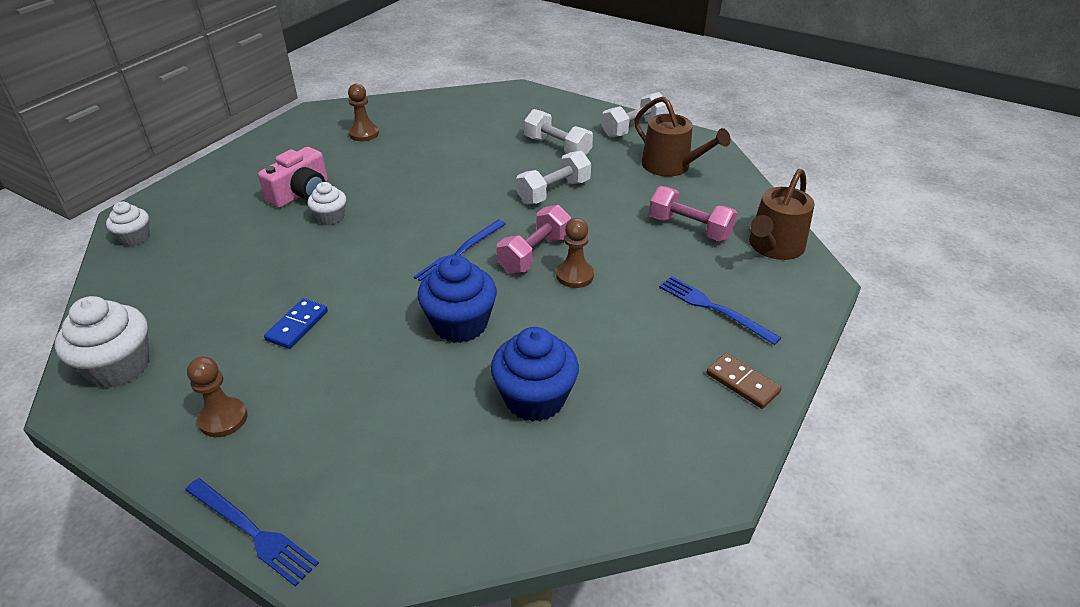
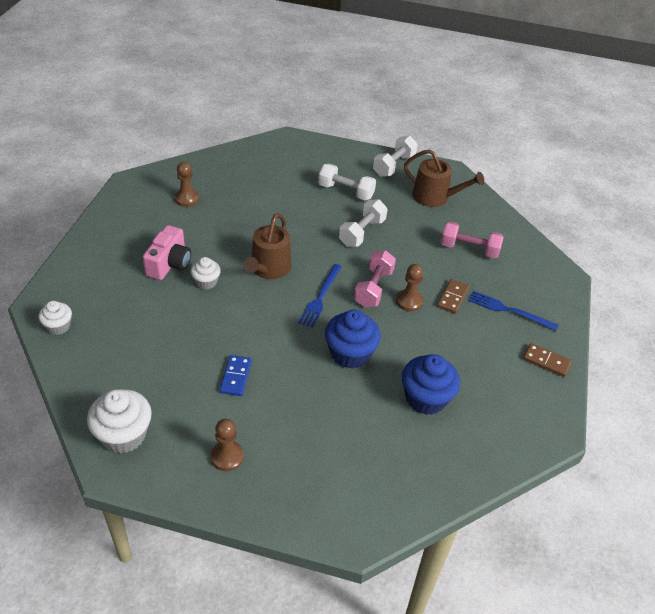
camera: 20 degrees left, 5 degrees up
(252, 532) = (295, 526): blue fork -> none
(638, 280) = (453, 298): none -> brown domino
(773, 247) = (528, 256): brown watering can -> brown watering can (268, 269)

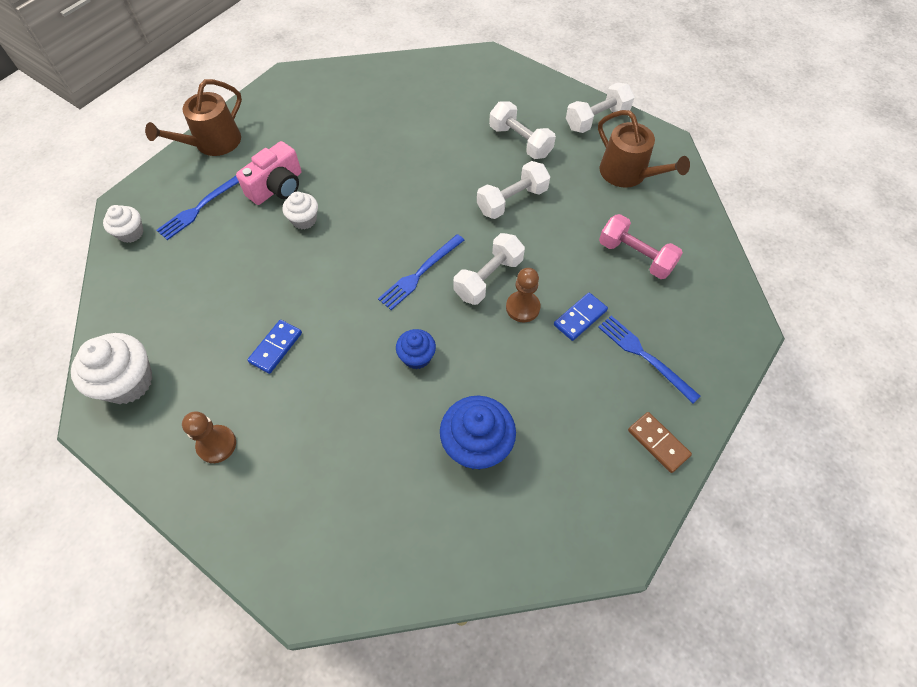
camera: 25 degrees right, 15 degrees up
(111, 293) = (200, 207): none -> blue fork
(187, 199) = (335, 111): brown pawn -> none
(268, 269) = (380, 221): brown watering can -> brown watering can (213, 143)
(350, 354) = (417, 357): blue cupcake -> blue cupcake, size x0.58
(373, 288) = (488, 278): pink dumbbell -> white dumbbell
(453, 298) = (580, 318): brown domino -> blue domino

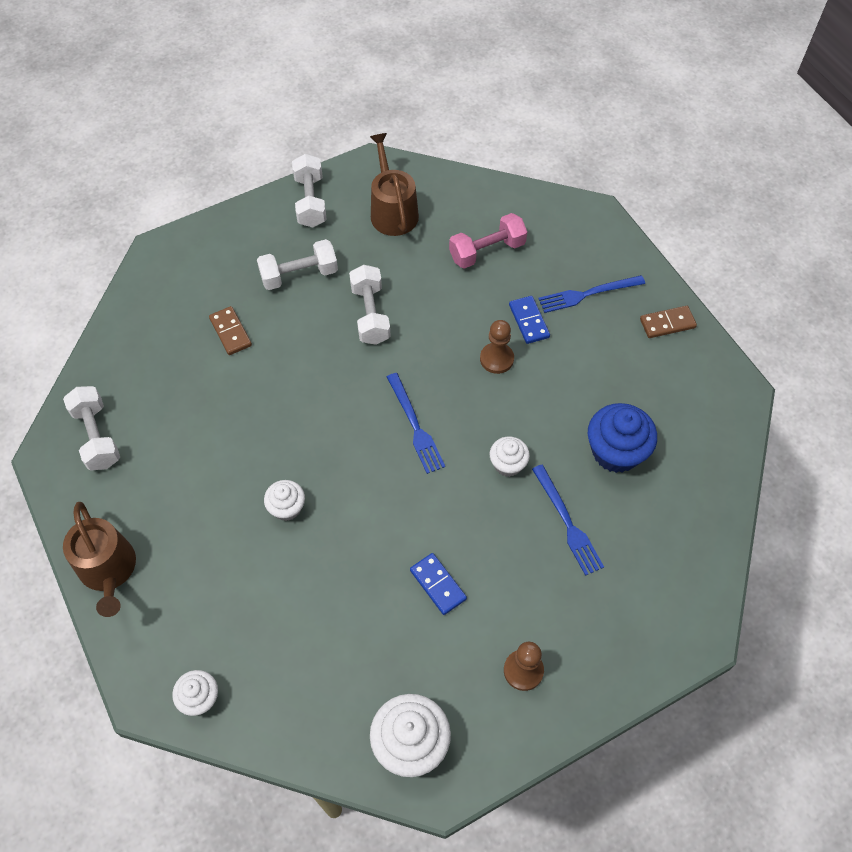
camera: 65 degrees left, 0 degrees up
(200, 207) = (205, 610): blue fork -> blue fork (567, 523)
(277, 187) = (223, 520): pink camera -> none
(417, 357) = (507, 464): blue cupcake -> white cupcake
(441, 124) = (230, 332): none -> brown domino
(488, 278) = (451, 372): white dumbbell -> white dumbbell (97, 436)
(628, 174) = (392, 211): brown watering can -> brown watering can turned 90 degrees counterclockwise

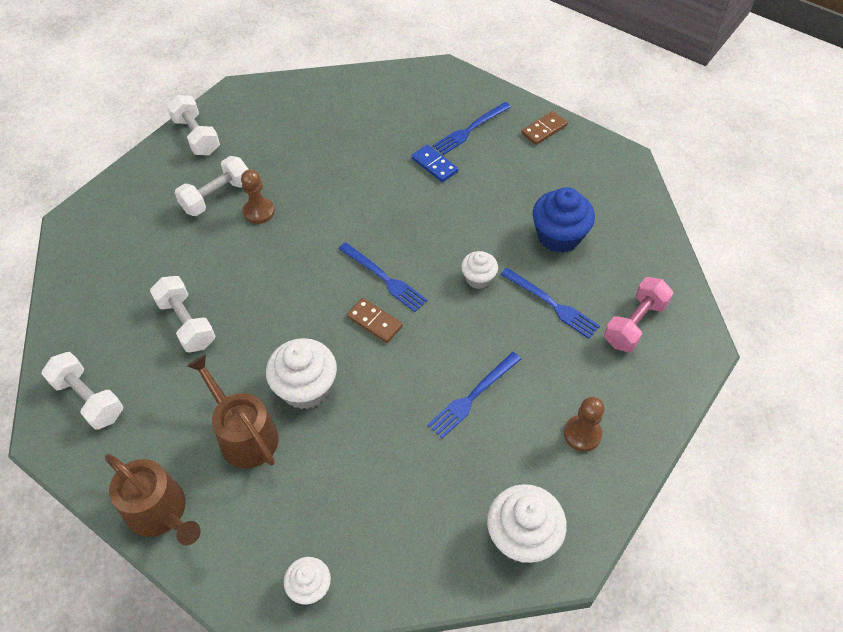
camera: 25 degrees left, 5 degrees down
(230, 332) = (176, 264): brown domino -> brown domino (374, 322)
(287, 508) = (305, 388): white cupcake -> white cupcake, size x1.72
(370, 314) = (297, 206): white dumbbell -> white dumbbell (186, 323)
(392, 211) = (274, 121): brown watering can -> brown watering can (244, 434)
(437, 585) = (473, 396): blue domino -> blue fork
(487, 251) = (371, 125): pink dumbbell -> pink dumbbell (634, 324)
(496, 359) = (424, 202): brown pawn -> brown pawn (259, 212)

